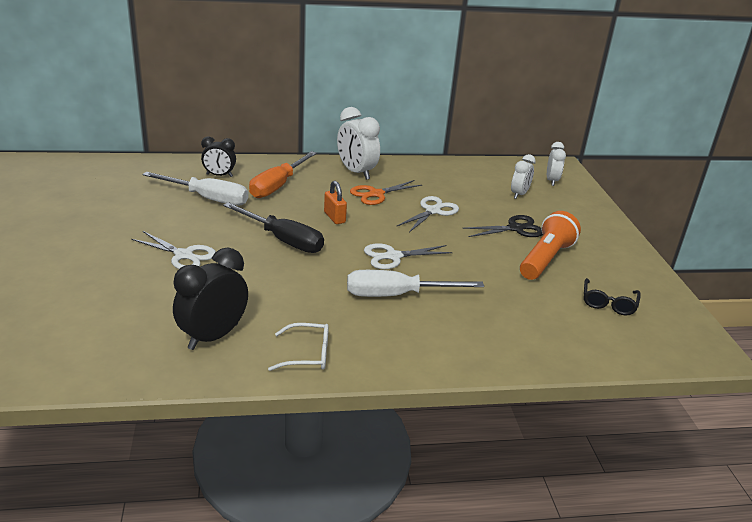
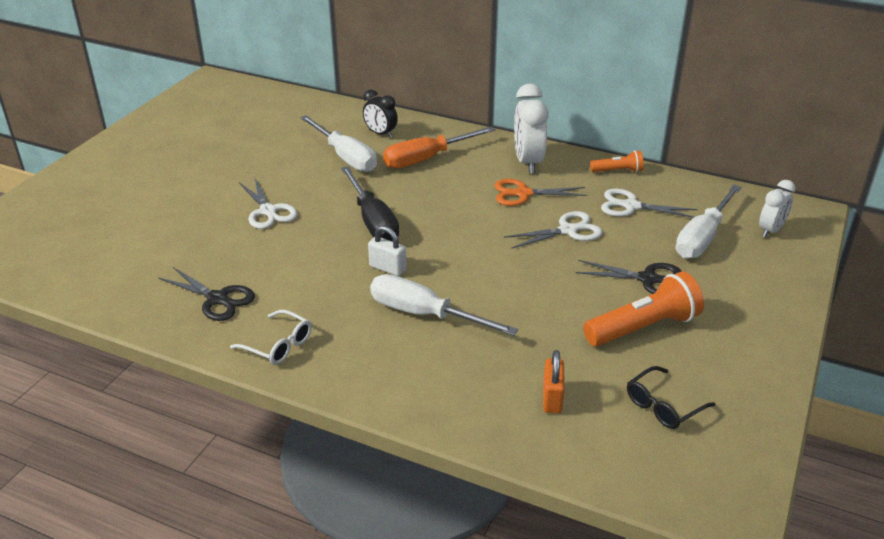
camera: 35 degrees right, 5 degrees up
(213, 336) = (217, 299): black clock -> black scissors
(333, 271) = (387, 268): none -> white padlock
(334, 217) = (449, 209): orange padlock -> orange padlock (552, 398)
(393, 256) = (466, 271): white scissors -> white scissors (631, 206)
(423, 165) = (618, 171): none -> orange flashlight
(519, 194) = (703, 237): white clock -> white screwdriver

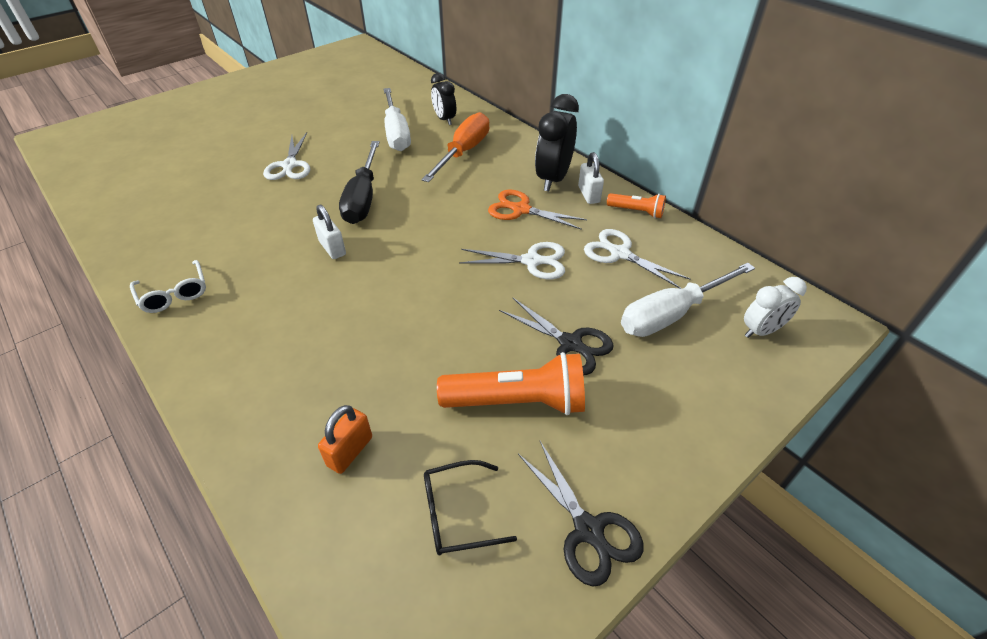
camera: 25 degrees right, 10 degrees up
(217, 299) = (174, 233): black scissors -> black scissors (588, 530)
(425, 314) = (319, 307): white screwdriver -> none
(427, 159) = (463, 152): orange screwdriver -> orange screwdriver turned 120 degrees clockwise
(528, 162) = (553, 179): white clock -> black clock
(568, 167) = (588, 194): none -> white padlock

